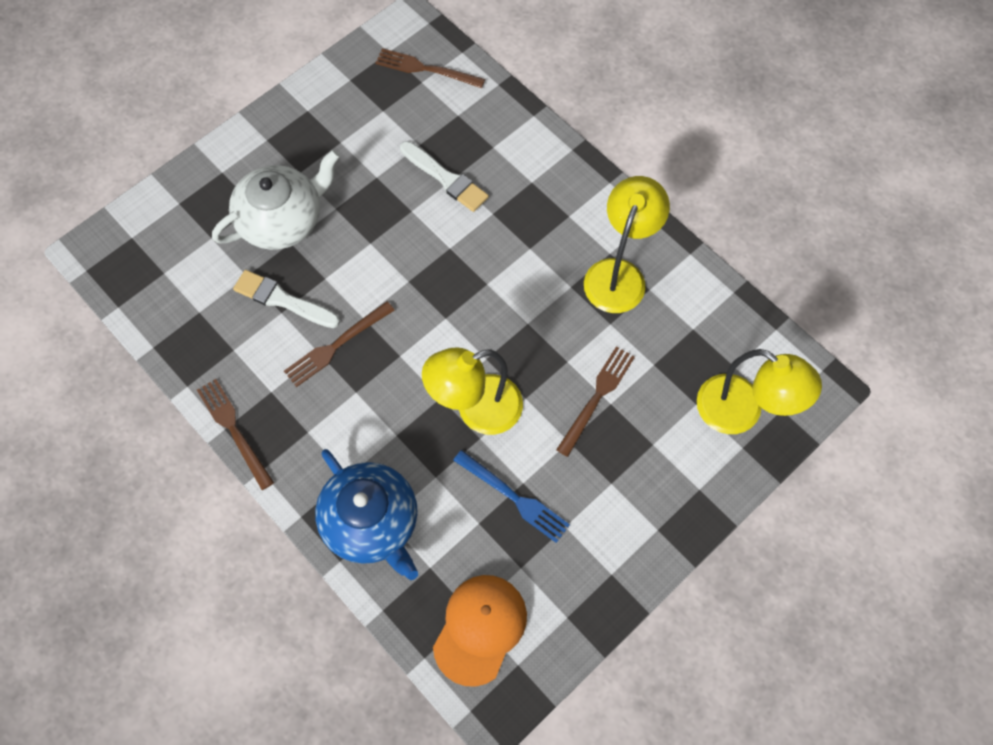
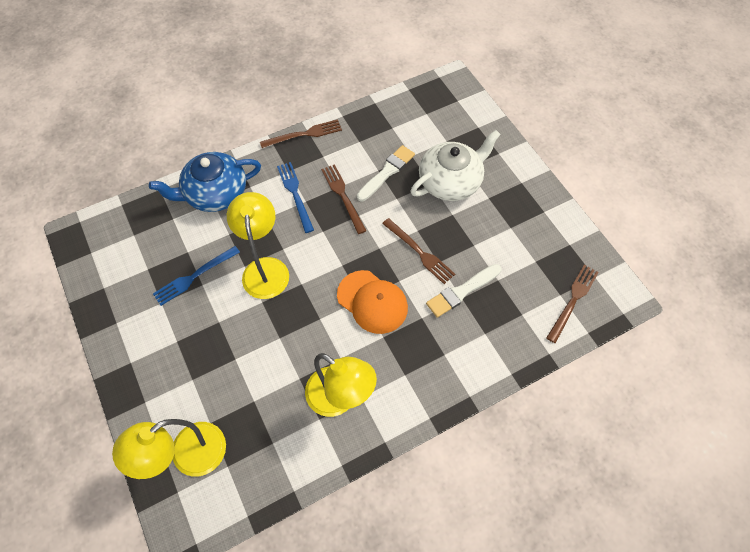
camera: 105 degrees right, 5 degrees down
(282, 219) = (450, 181): white teapot -> white teapot turned 105 degrees counterclockwise
(347, 409) = (295, 194): none -> blue fork
(480, 629) = (122, 237): orange cap -> orange cap (372, 302)
(597, 397) = (243, 350): brown fork -> brown fork (419, 252)

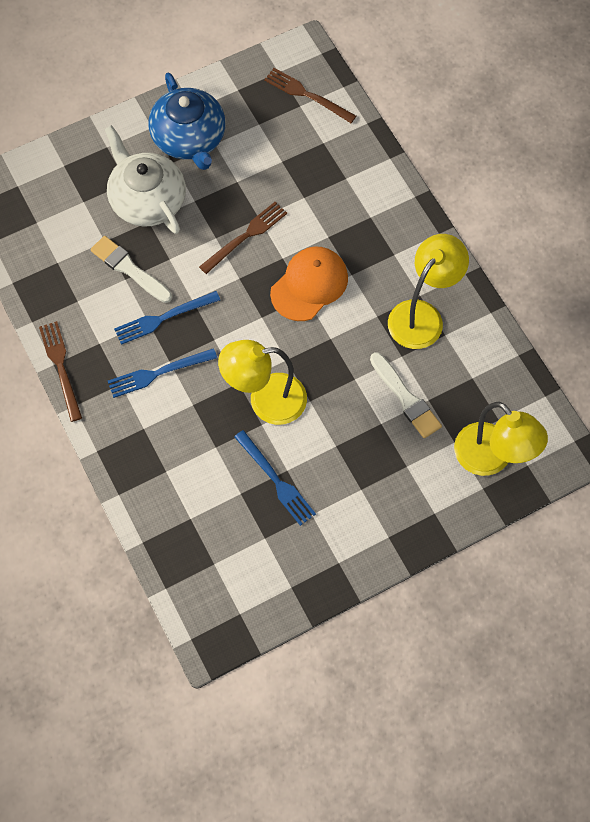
camera: 90 degrees left, 5 degrees up
(215, 193) = (153, 470): blue teapot -> blue teapot (189, 139)
(343, 196) = (163, 318): brown fork -> blue fork
(461, 291) = (296, 197): white brush -> white brush (406, 398)

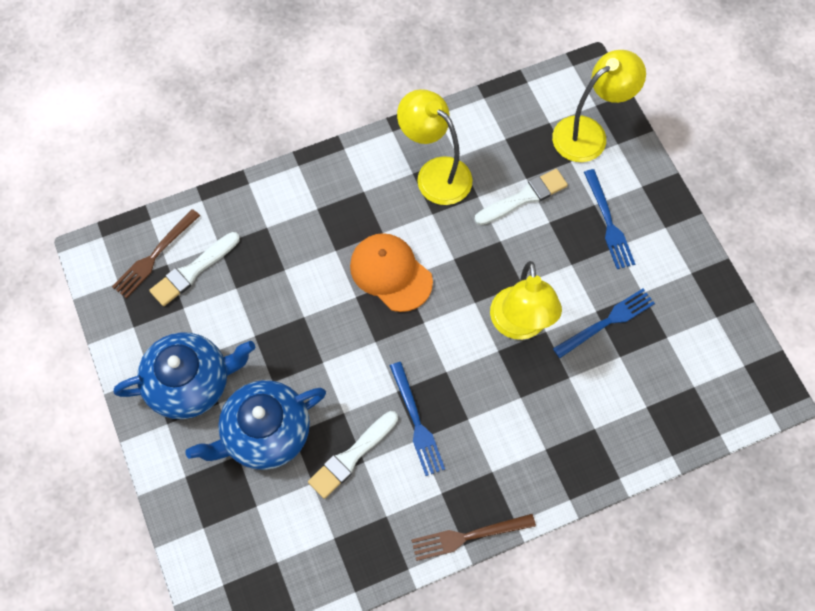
camera: 85 degrees left, 0 degrees up
(147, 200) = (264, 433): white teapot -> blue teapot
(158, 373) = (482, 431): blue fork -> blue fork (608, 223)
(246, 236) = (325, 331): brown fork -> none
(295, 126) = (193, 271): none -> white brush

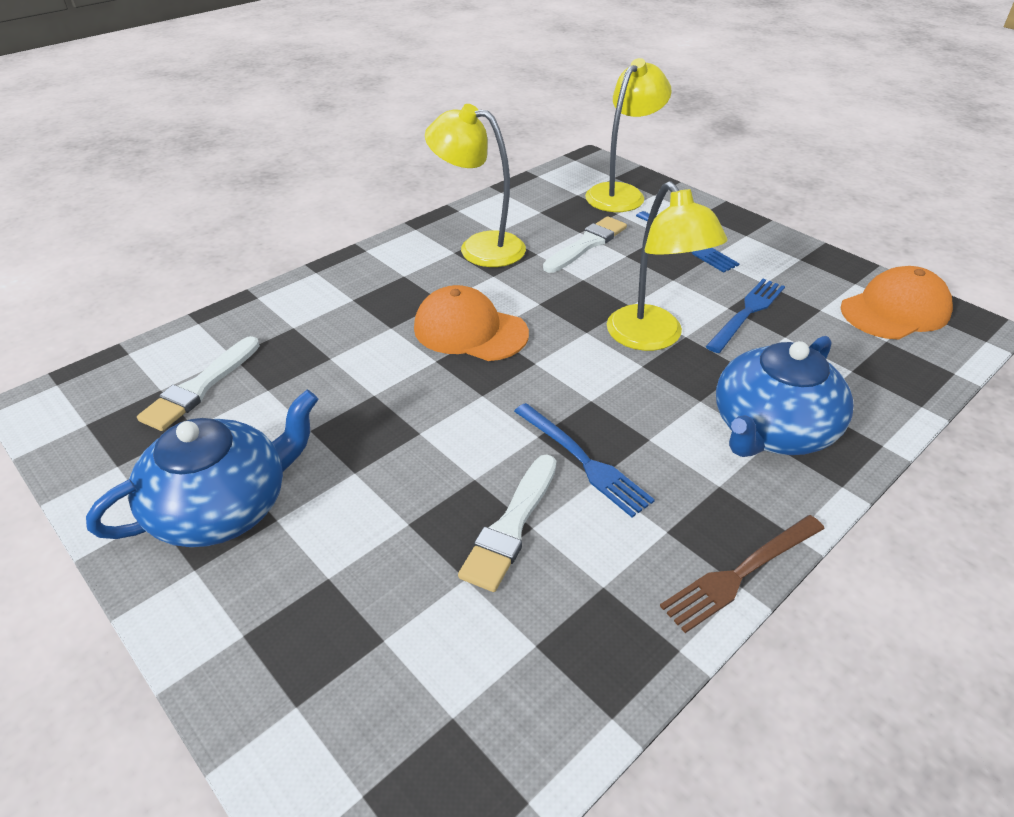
camera: 20 degrees left, 25 degrees down
(154, 256) = (140, 385): brown fork -> none
(264, 433) = (363, 536): blue teapot -> blue teapot (771, 429)
(725, 358) = (895, 310): none -> orange cap

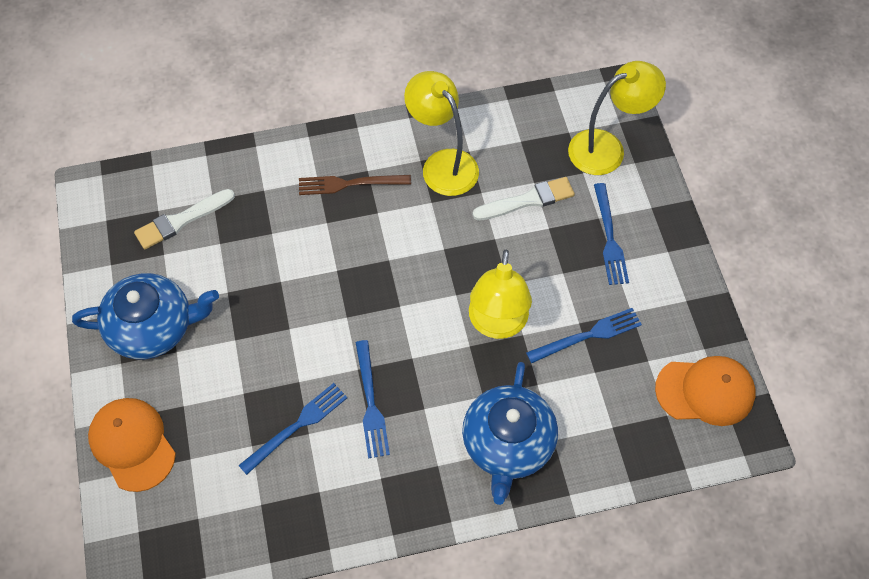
camera: 30 degrees right, 20 degrees up
(470, 331) = (377, 253): orange cap -> orange cap (132, 444)
(511, 526) = (297, 426): white brush -> blue fork
(740, 573) = (399, 526): brown fork -> brown fork (349, 184)
(771, 429) = (507, 444): blue teapot -> blue teapot turned 60 degrees counterclockwise

